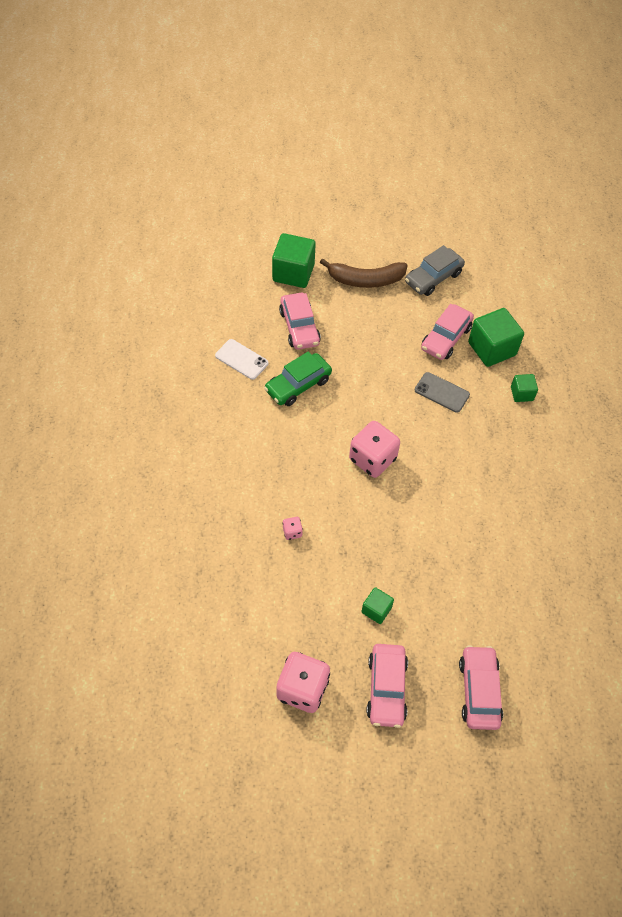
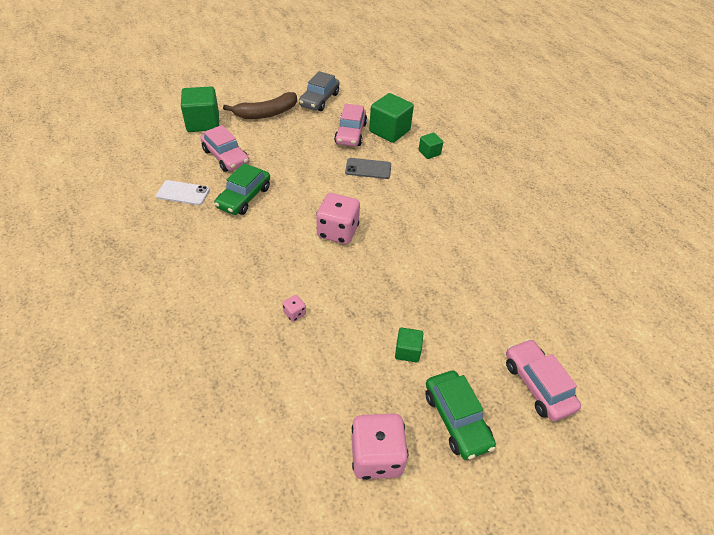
camera: 25 degrees left, 10 degrees down
(386, 688) = (456, 419): pink car -> green car

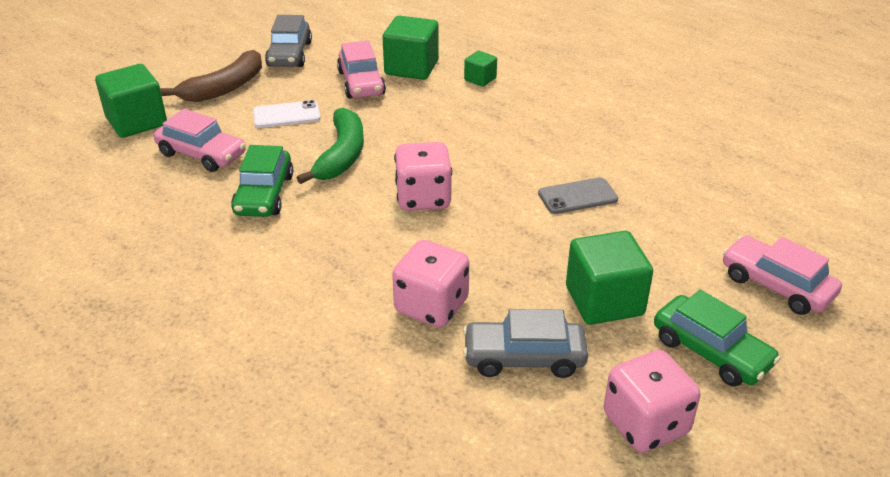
camera: 20 degrees left, 10 degrees down
(183, 193) = (169, 214): white phone -> white phone (286, 115)
(294, 313) = (431, 306): pink dice -> pink dice, size x2.28
(306, 183) = (342, 155): none -> green banana
(328, 374) = (524, 358): none -> grey car
(368, 169) = (413, 117): grey phone -> grey phone (577, 196)
(407, 351) = (604, 301): green cube -> green cube, size x1.89

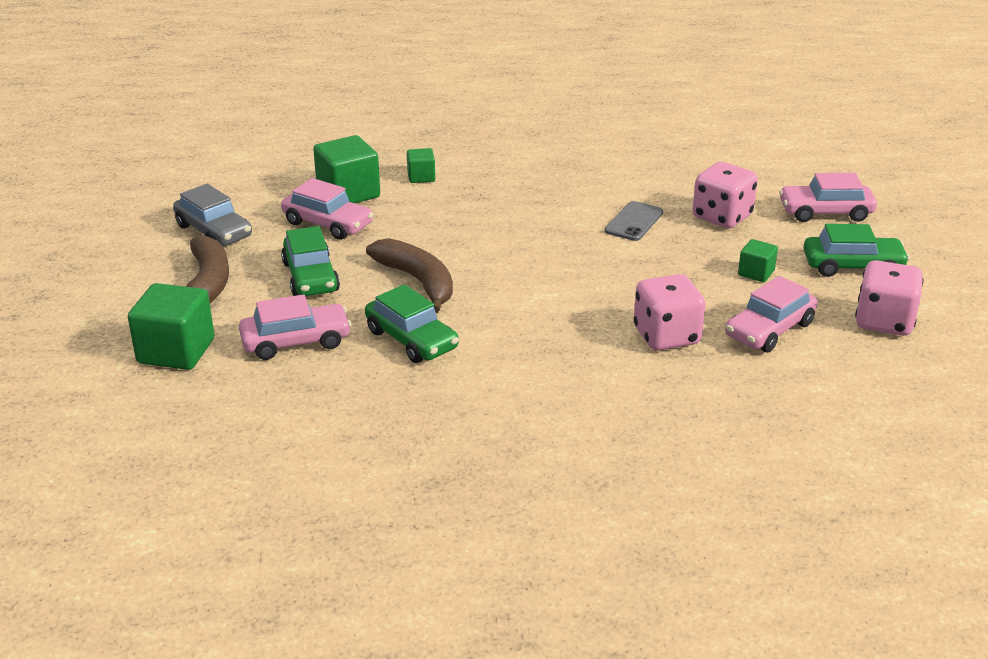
camera: 45 degrees left, 5 degrees down
(286, 115) = (311, 277): white phone -> green car
(342, 155) = (418, 281): green banana -> brown banana
(423, 198) = (536, 277): pink dice -> pink dice (722, 217)
(524, 358) = (769, 330): grey car -> pink car
(604, 301) = (756, 273): green cube -> green cube, size x0.53

